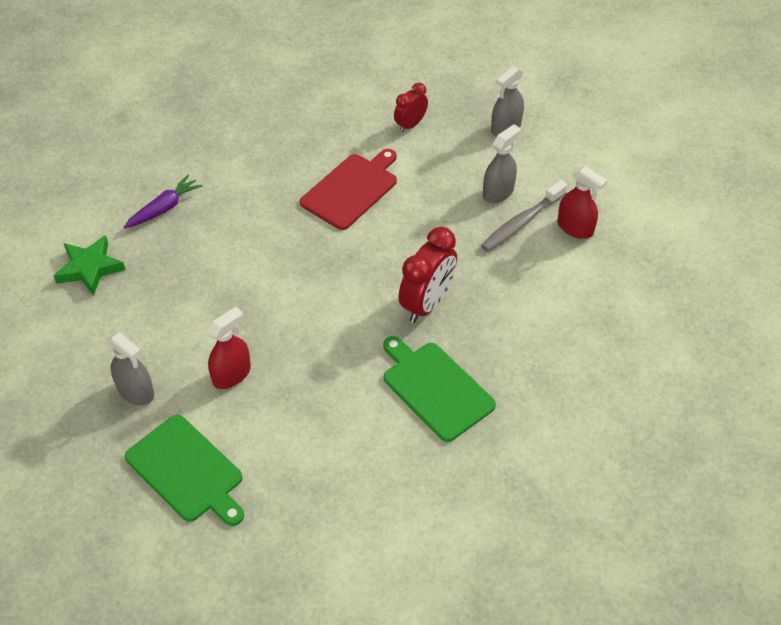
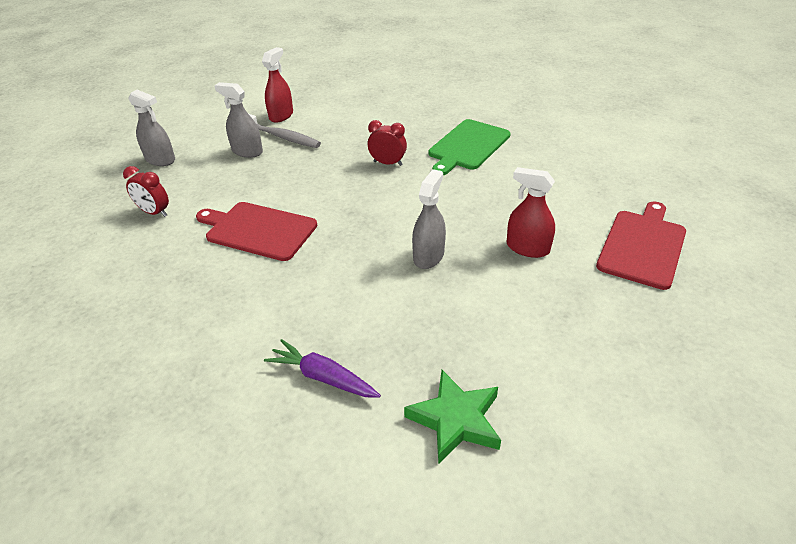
camera: 105 degrees left, 10 degrees down
(136, 391) = (594, 307): grey spray bottle -> grey spray bottle (428, 256)
(187, 471) = (642, 246): green cutting board -> red cutting board
(427, 304) = (387, 163): red clock -> red clock, size x0.59

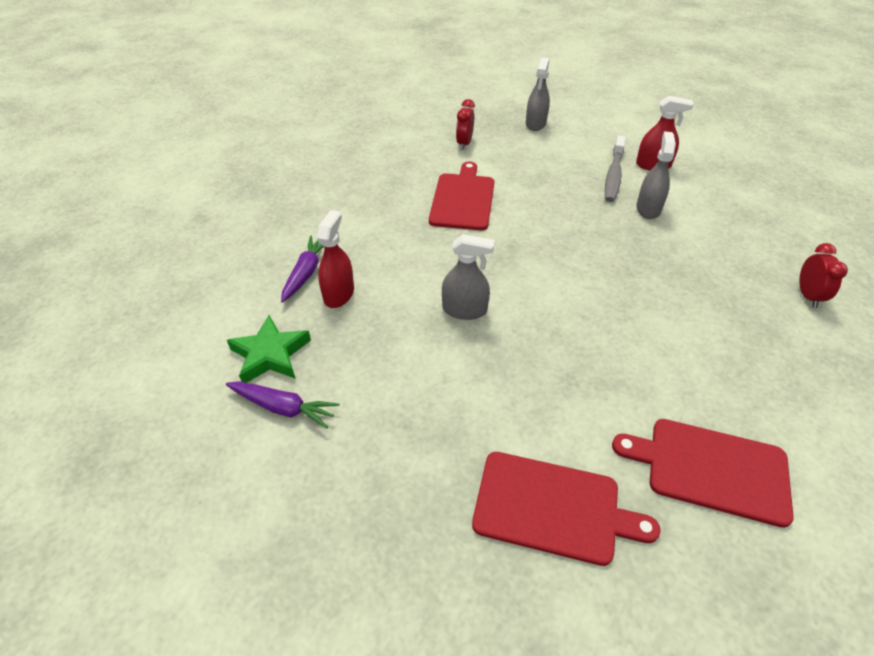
camera: 75 degrees right, 5 degrees up
(247, 151) = (575, 163): grey spray bottle -> grey spray bottle (648, 209)
(387, 163) = (609, 255): red clock -> red clock (808, 296)
(467, 146) = (687, 315): green cutting board -> none
(527, 248) = (505, 387): red spray bottle -> red spray bottle (339, 294)
(537, 410) = (283, 408): none -> purple carrot
(606, 173) = (710, 469): none -> red cutting board

